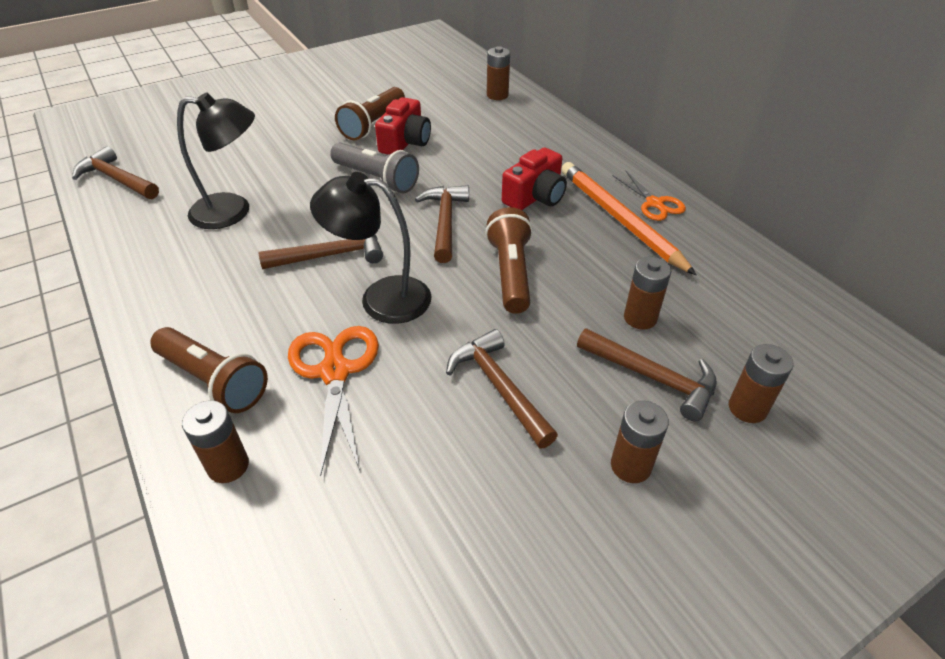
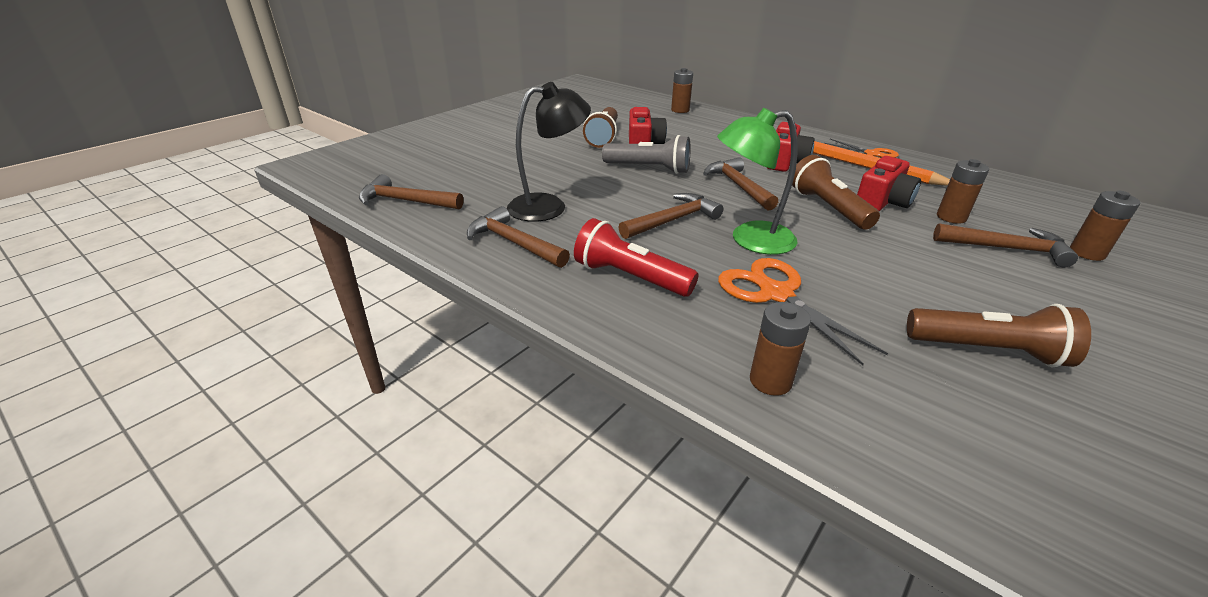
camera: 20 degrees left, 10 degrees down
(214, 381) = (679, 323): brown flashlight -> brown flashlight (988, 350)
(223, 317) = (630, 277): none -> red flashlight
(381, 298) = (750, 240): black lamp -> green lamp
(499, 387) = (913, 276): brown hammer -> brown hammer (513, 243)
(583, 278) = (882, 202): none -> red camera
(630, 466) = (1065, 302): brown battery -> none

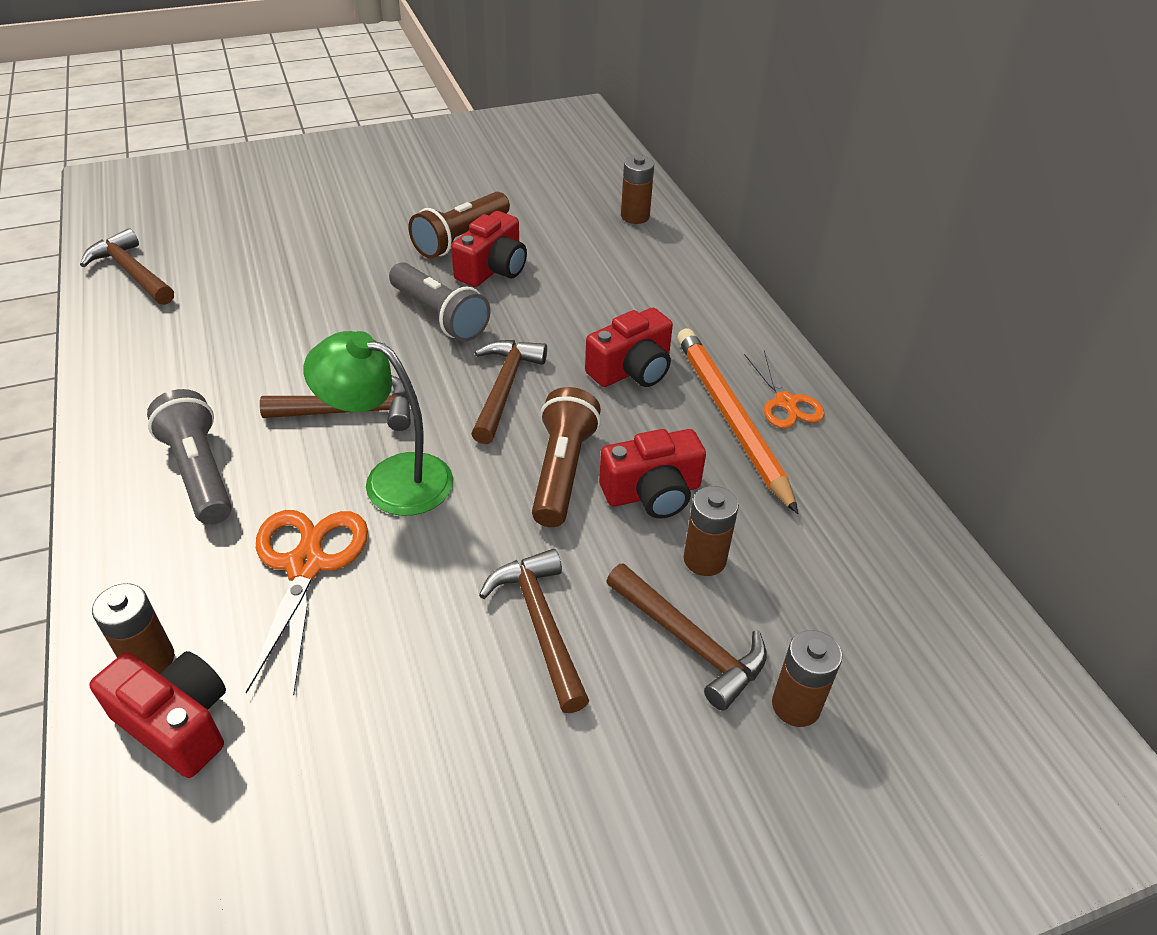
camera: 30 degrees right, 10 degrees up
(513, 243) = (156, 375): brown hammer -> brown hammer (540, 624)
(549, 206) = (253, 335): black lamp -> none
(630, 277) = (199, 472): red flashlight -> grey flashlight
(847, 404) = (177, 723): none -> red camera
(988, 350) = (410, 753): brown flashlight -> none

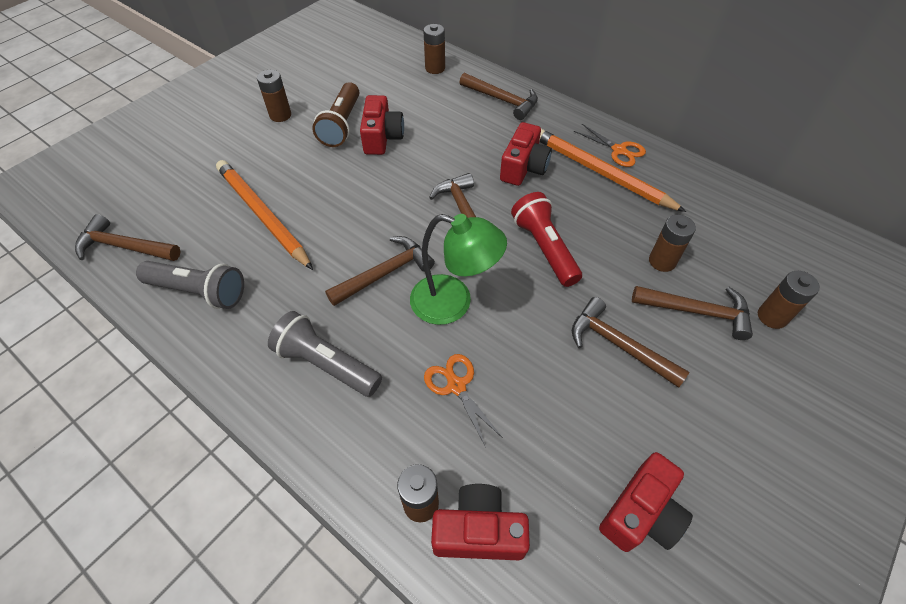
camera: 30 degrees left, 10 degrees up
(286, 297) = (263, 215): none -> orange pencil
(306, 565) = (456, 386): orange scissors -> orange scissors, size x0.64
(392, 479) = (453, 303): green lamp -> green lamp turned 150 degrees counterclockwise
(404, 204) = (280, 115): none -> brown battery
(440, 316) = (379, 183): grey flashlight -> grey flashlight (199, 291)
(562, 471) = (544, 248): brown flashlight -> red flashlight
(652, 493) = (602, 236): red camera -> red camera (641, 513)
(685, 283) = (502, 100): none -> brown hammer

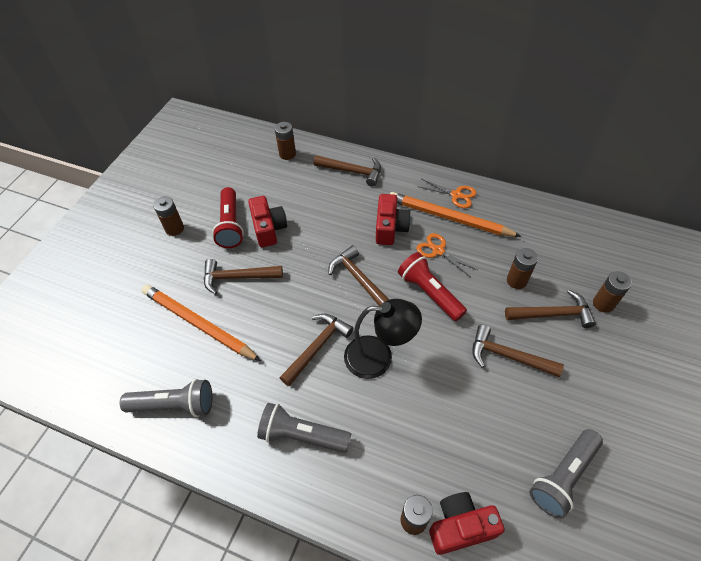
camera: 15 degrees left, 0 degrees up
(124, 247) = (92, 384): brown hammer -> brown hammer (237, 277)
(342, 125) = (231, 225): brown flashlight -> red flashlight
(453, 303) = (379, 357): green lamp -> black lamp
(456, 386) = (405, 423): orange scissors -> orange scissors (438, 251)
(641, 513) = (563, 477): red camera -> grey flashlight

